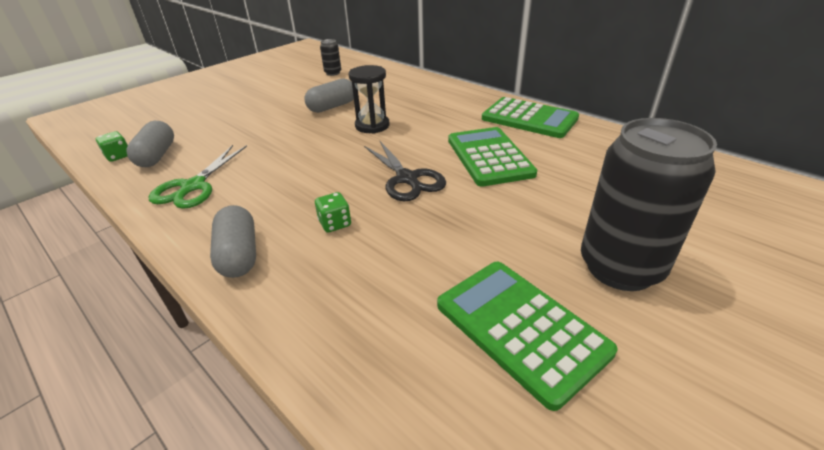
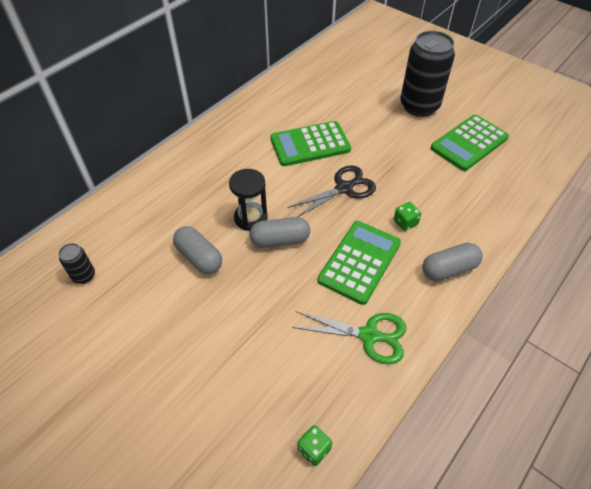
camera: 95 degrees left, 15 degrees up
(157, 156) = (312, 401): grey capsule -> grey capsule (280, 240)
(529, 119) = (246, 118): green calculator -> green calculator (359, 262)

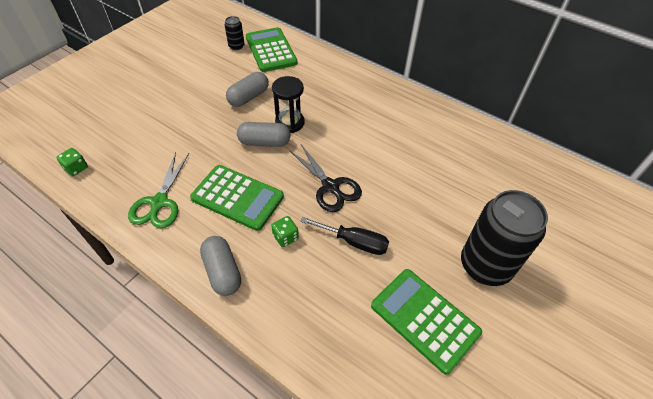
camera: 85 degrees right, 0 degrees up
(280, 240) = (264, 142): grey capsule -> grey capsule turned 75 degrees counterclockwise
(310, 144) = (390, 159): green calculator -> green calculator (271, 50)
(405, 176) = (354, 242): none -> black screwdriver

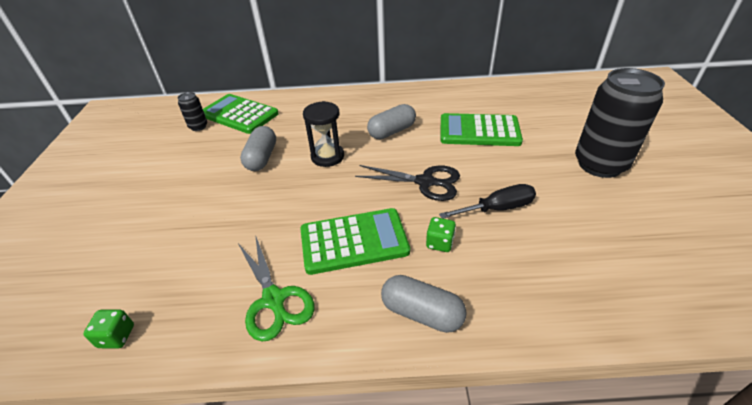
camera: 35 degrees left, 10 degrees down
(264, 142) = (323, 183): grey capsule -> grey capsule (392, 131)
(424, 319) = (617, 225): green calculator -> green calculator (479, 131)

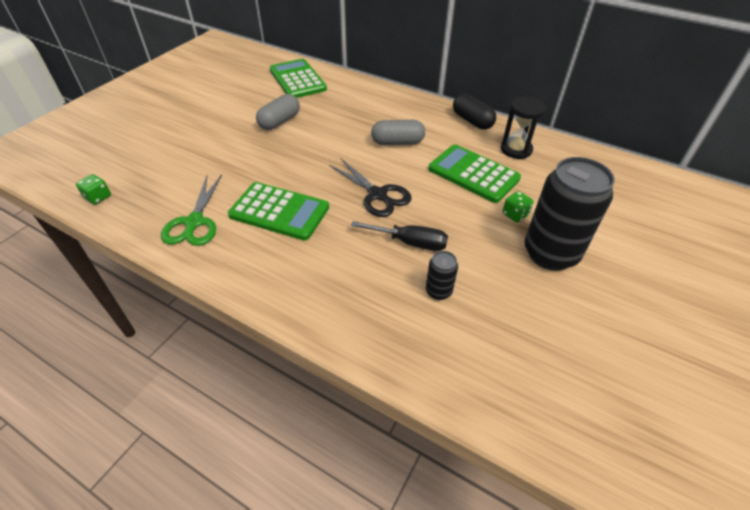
camera: 30 degrees right, 5 degrees up
(198, 126) = (261, 78): black can -> black can (438, 291)
(327, 157) = (326, 141): black hourglass -> black hourglass (516, 149)
(422, 313) = (272, 281): grey capsule -> none
(431, 92) = (472, 121): none -> black capsule
(439, 243) = (336, 244): green dice -> green dice (515, 214)

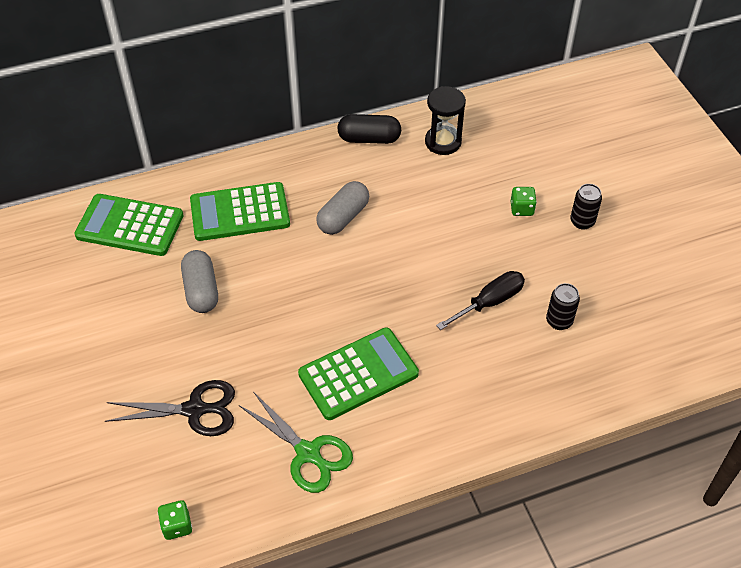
camera: 50 degrees left, 5 degrees up
(377, 195) = (406, 284): black scissors -> black scissors (194, 410)
(473, 174) = (445, 196): green calculator -> green calculator (240, 212)
(550, 253) = (582, 221): black can -> black can, size x0.45

